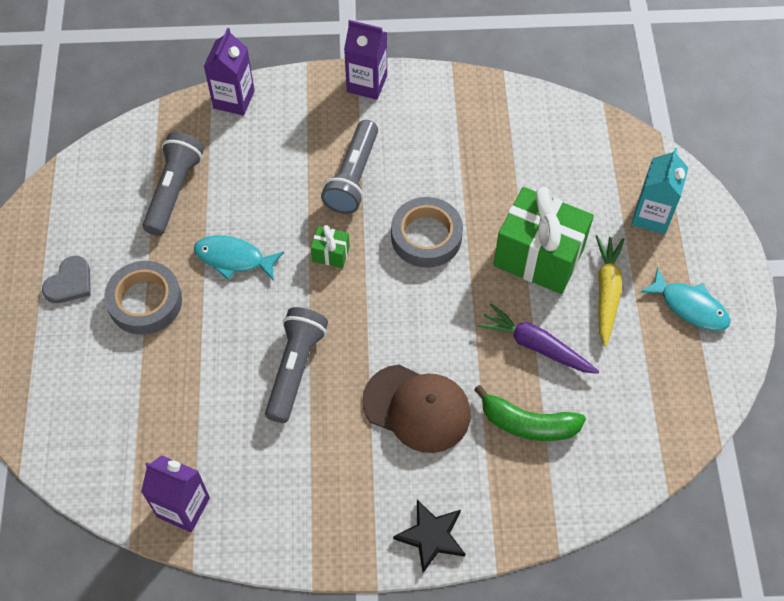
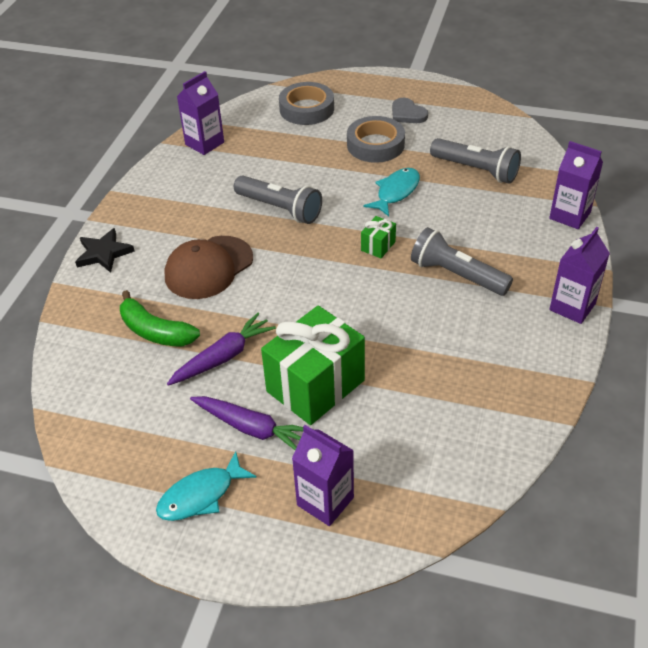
camera: 110 degrees right, 15 degrees down
(426, 236) = (372, 310): grey tape -> grey tape (307, 109)
(528, 423) = (155, 331): green banana -> green banana turned 90 degrees counterclockwise
(606, 292) = (251, 428): yellow carrot -> purple carrot
(651, 216) = (325, 501): turquoise carton -> purple carton

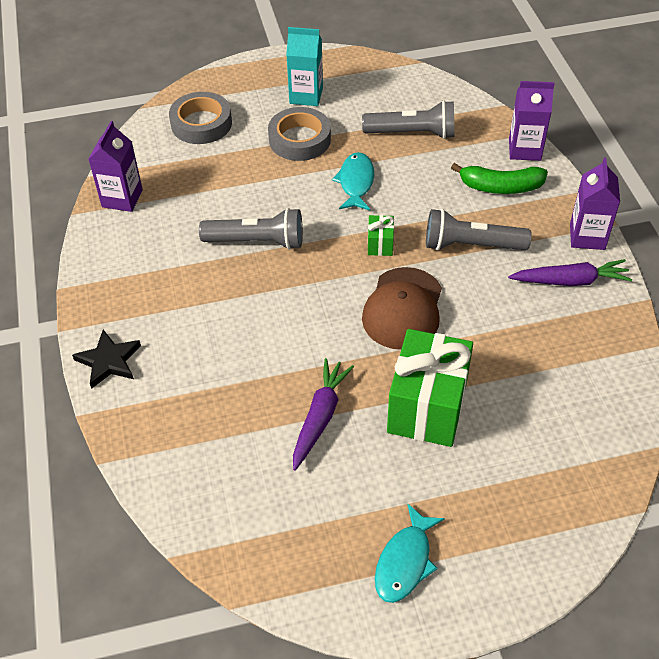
camera: 30 degrees left, 5 degrees up
(155, 331) = (231, 421): green banana -> green banana (500, 187)
(208, 267) = (233, 332): brown cap -> brown cap (403, 309)
(251, 428) = (401, 475): purple carrot -> purple carrot (570, 281)
(325, 501) = (517, 511): purple carton -> none
(407, 113) = (306, 96): grey heart -> turquoise carton

